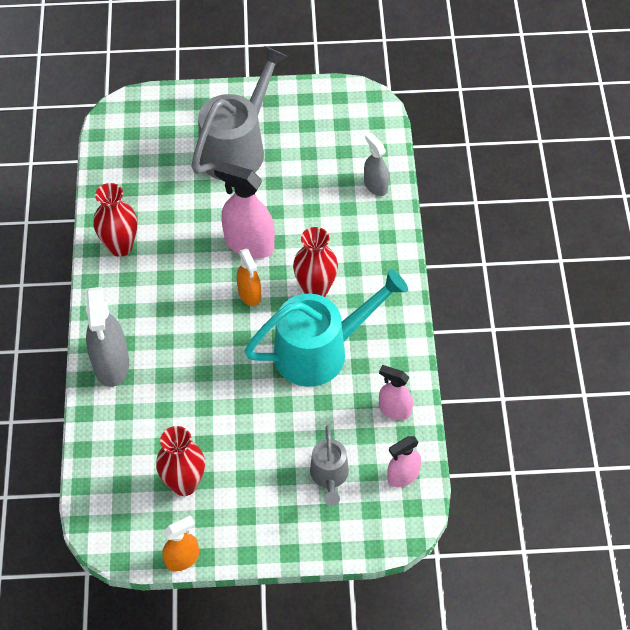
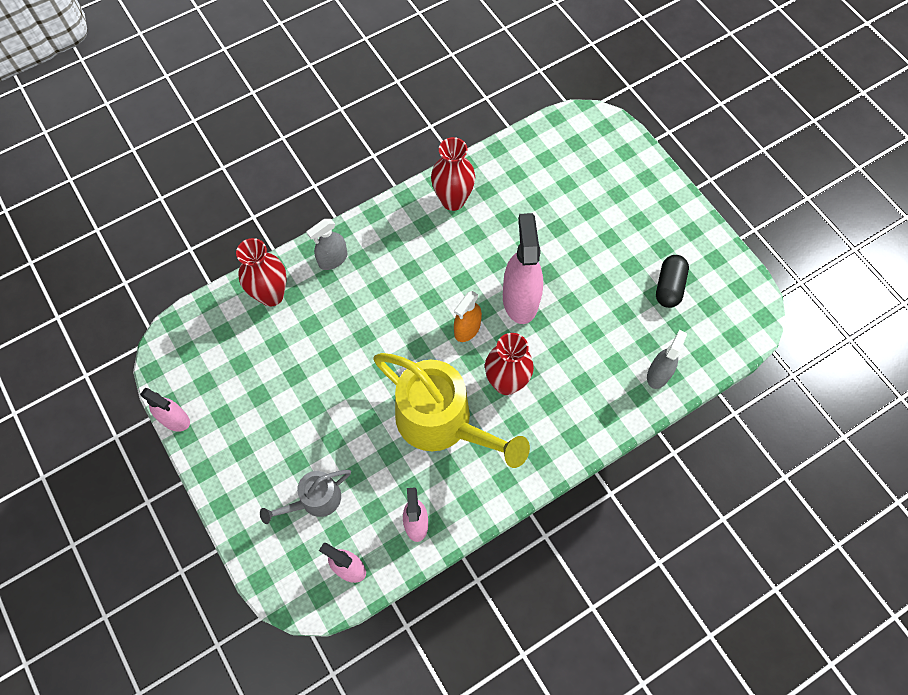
camera: 60 degrees right, 10 degrees up
(111, 364) = (333, 259): grey spray bottle -> grey spray bottle, size x0.59
(182, 559) = (175, 419): orange spray bottle -> pink spray bottle
(184, 484) = (247, 381): red vase -> red vase (271, 295)
(238, 147) = (620, 233): grey watering can -> none
(308, 140) = (669, 287): none -> black capsule
(322, 350) = (443, 423): turquoise watering can -> yellow watering can

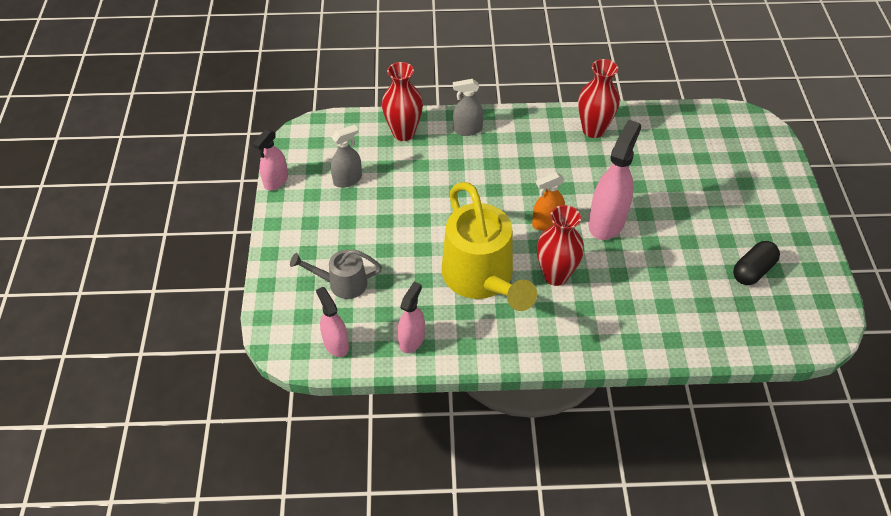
camera: 30 degrees right, 15 degrees down
(175, 419) = (276, 181): pink spray bottle -> pink spray bottle turned 60 degrees clockwise
(658, 374) = (701, 332): grey spray bottle -> grey spray bottle (347, 179)

